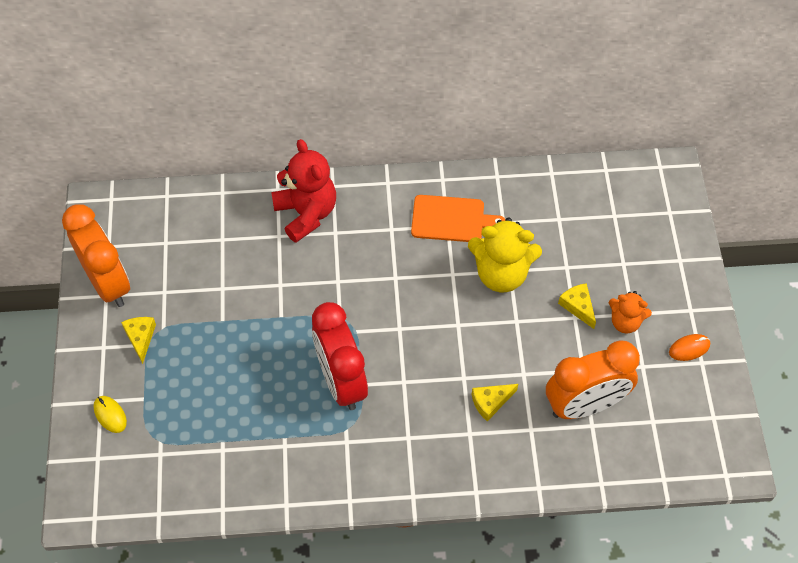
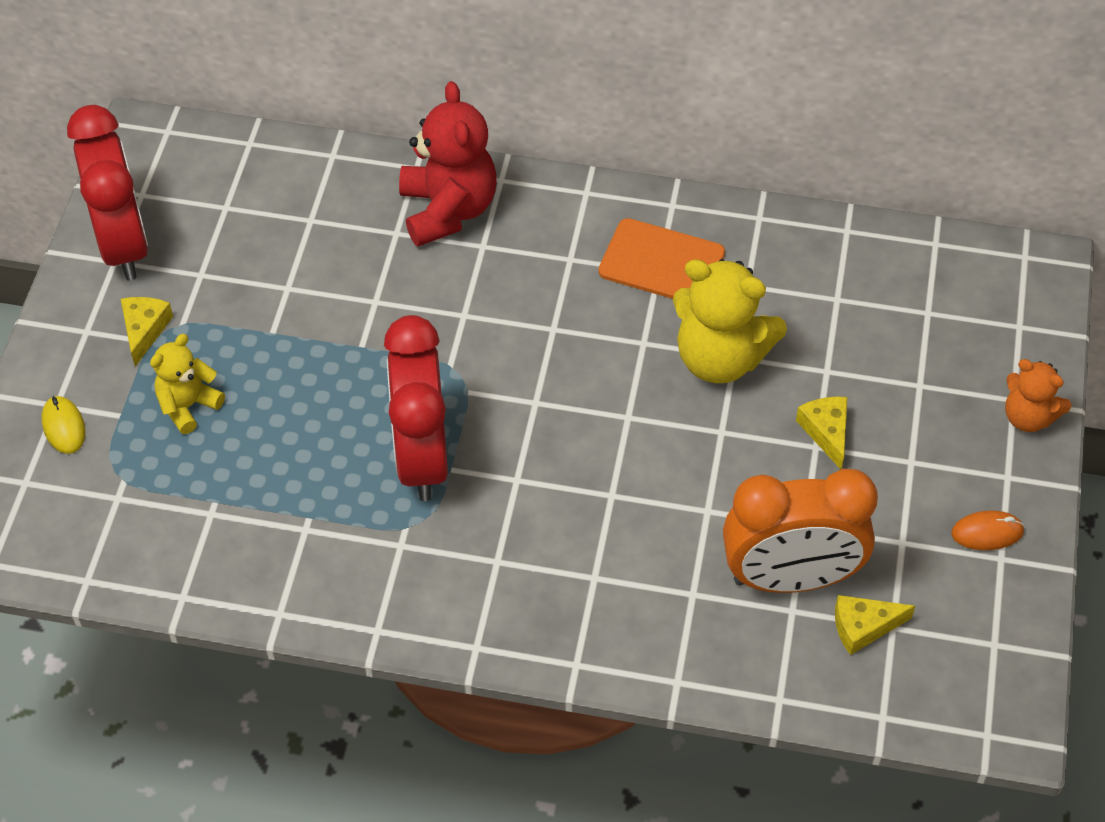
camera: 15 degrees right, 5 degrees down
(108, 283) = (123, 244): orange clock -> red clock
(185, 382) = (188, 406): none -> yellow teddy bear
(491, 402) = (642, 540): yellow cheese -> yellow cheese (863, 627)
(625, 322) = (895, 471): orange teddy bear -> orange teddy bear (1028, 417)

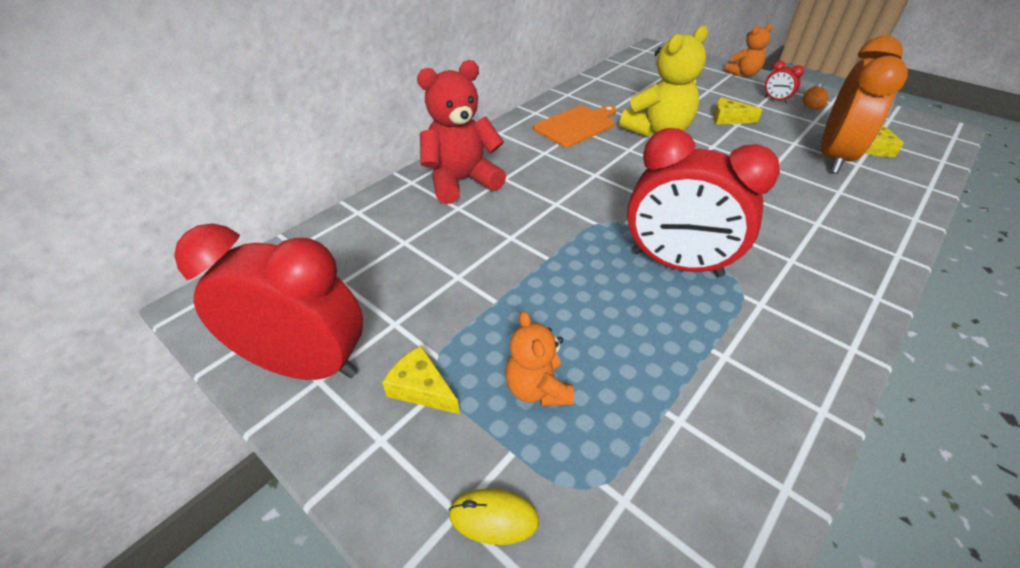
camera: 60 degrees left, 10 degrees down
(188, 406) = (537, 388): yellow teddy bear -> orange teddy bear
(448, 210) = (461, 181): red teddy bear -> red teddy bear turned 45 degrees counterclockwise
(948, 480) = (775, 100): none -> red clock

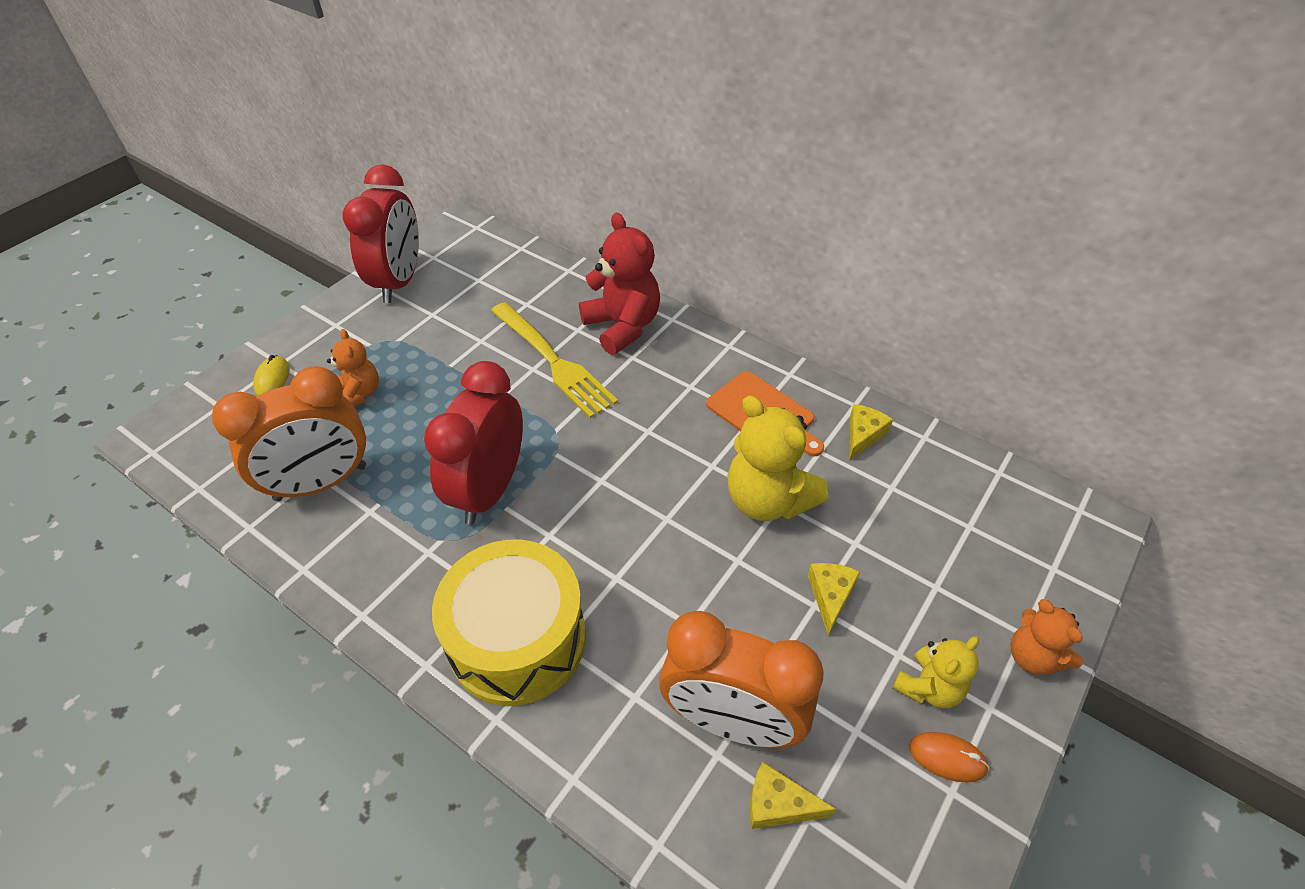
camera: 85 degrees right, 5 degrees up
(421, 388) = (370, 336): yellow cheese -> yellow cheese (863, 435)
(502, 223) = (553, 361): none -> yellow fork
(537, 388) = (359, 394): orange teddy bear -> orange teddy bear turned 90 degrees clockwise
(694, 411) = (321, 483): none -> orange clock
(775, 100) = (928, 687): red clock -> yellow teddy bear
(824, 244) = (517, 639): none -> yellow drum

